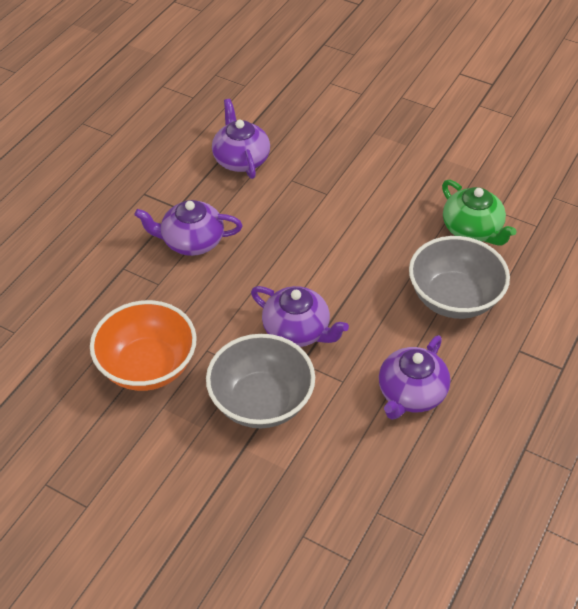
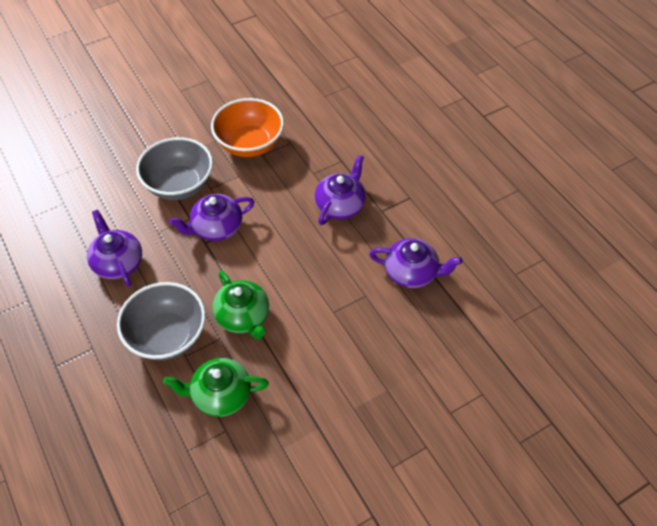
camera: 120 degrees right, 5 degrees up
(385, 253) = (243, 316): none -> green teapot

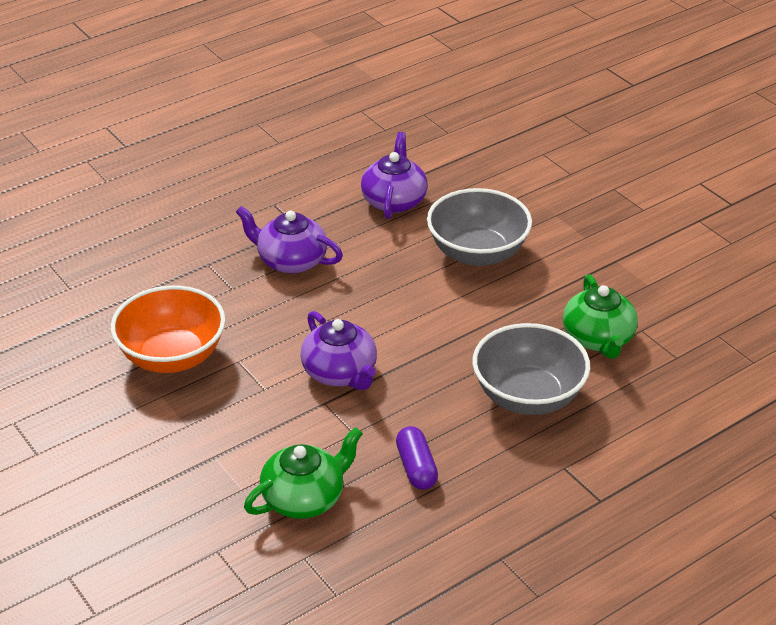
camera: 95 degrees left, 15 degrees down
(118, 262) = (416, 467): purple teapot -> purple capsule
(179, 185) = (259, 423): grey bowl -> grey bowl (477, 253)
(243, 316) = (484, 331): green teapot -> green teapot (304, 498)

